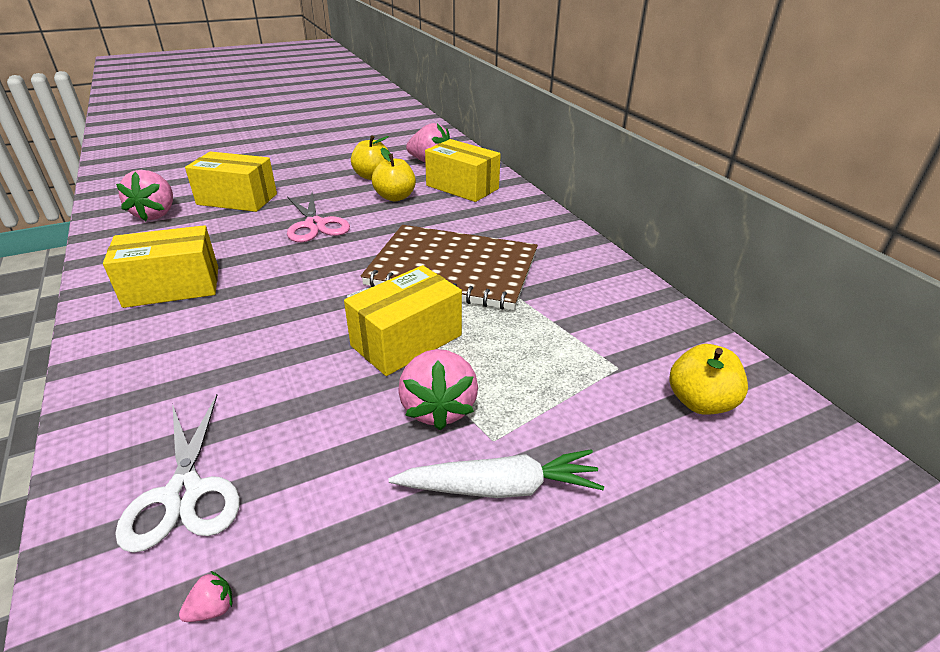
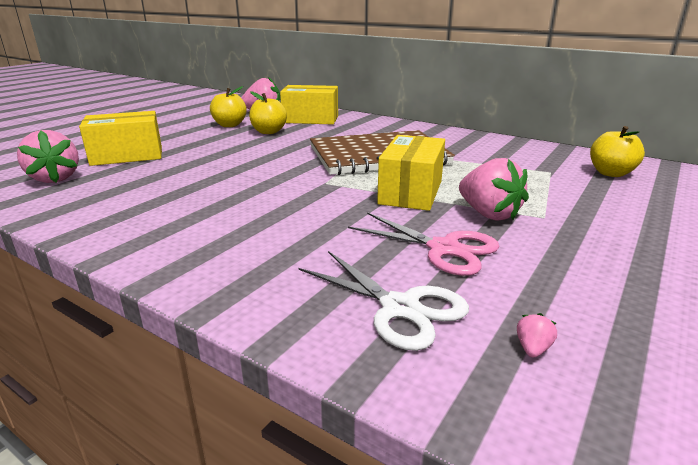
camera: 30 degrees left, 10 degrees down
(172, 287) = (162, 213): yellow box -> none
(315, 225) = (229, 156): pink scissors -> pink scissors (444, 249)
(500, 487) = (584, 233): white carrot -> none

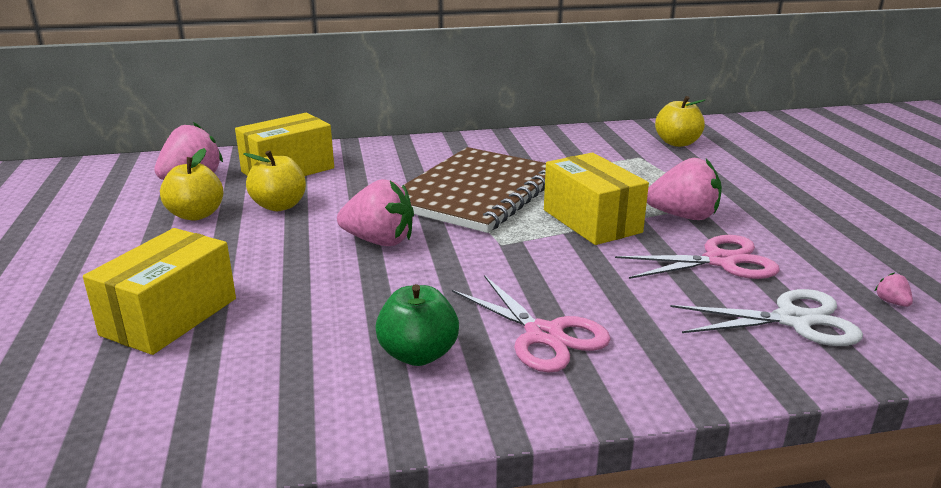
camera: 45 degrees left, 0 degrees up
(55, 178) = (154, 396): pink strawberry -> pink strawberry (379, 241)
(159, 209) = (418, 354): none -> green apple
(228, 230) = (544, 335): none -> pink scissors

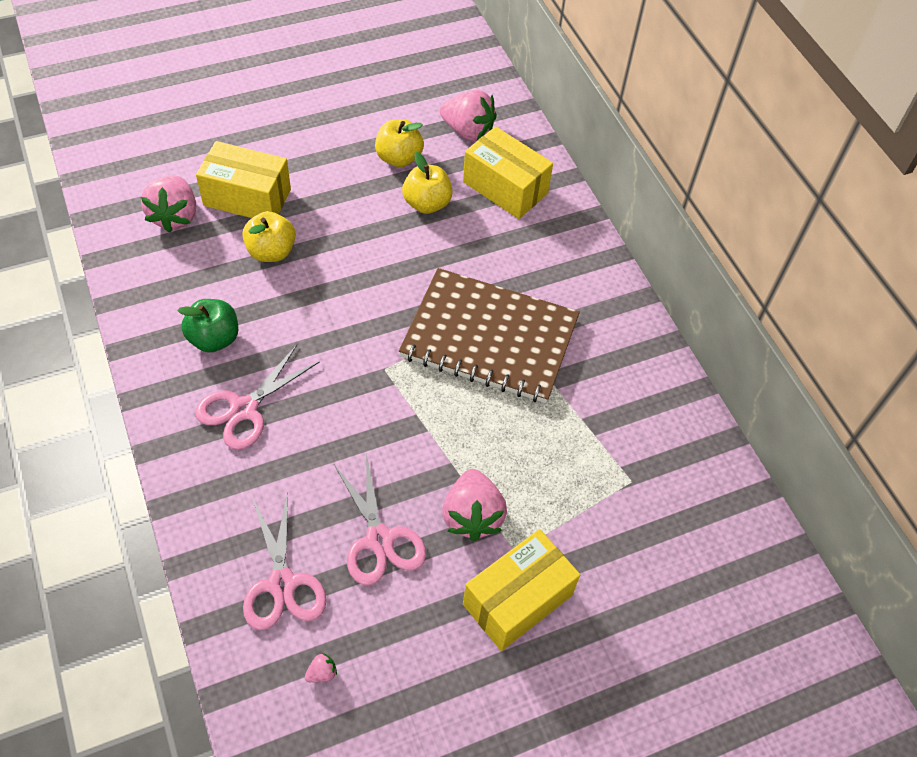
camera: 75 degrees right, 30 degrees up
(379, 241) = (374, 285): pink strawberry -> pink strawberry (175, 216)
(591, 221) = (444, 435): yellow box -> yellow box (517, 599)
(677, 143) = (692, 524): yellow apple -> yellow apple (271, 252)
(793, 320) = (282, 584): white scissors -> pink scissors

